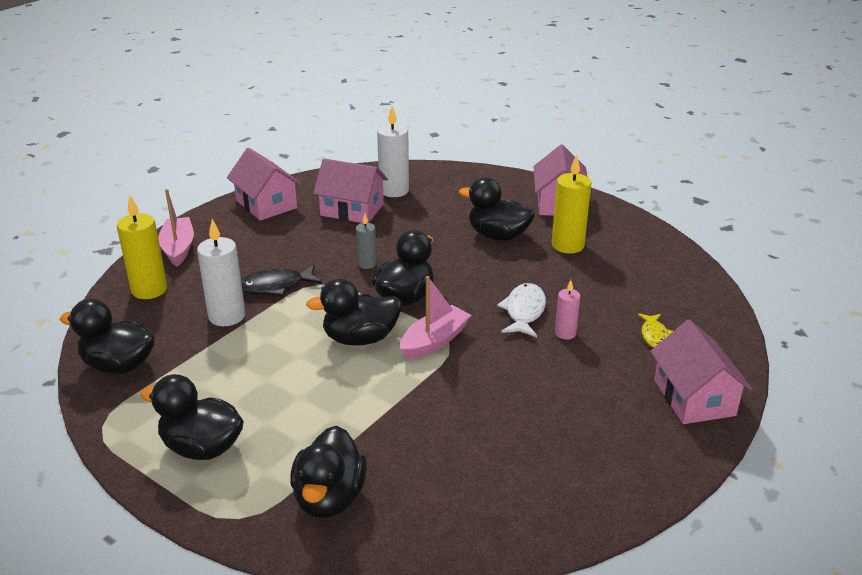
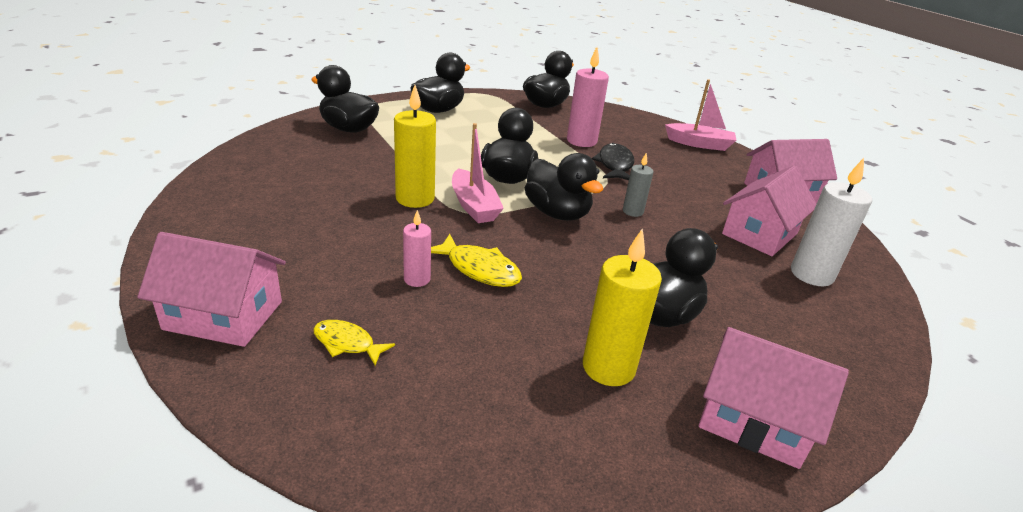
camera: 110 degrees right, 0 degrees up
(149, 290) = (637, 126): yellow candle -> yellow candle (415, 199)
(227, 316) = (581, 141): white candle -> pink candle
(524, 311) = (479, 269): white fish -> yellow fish

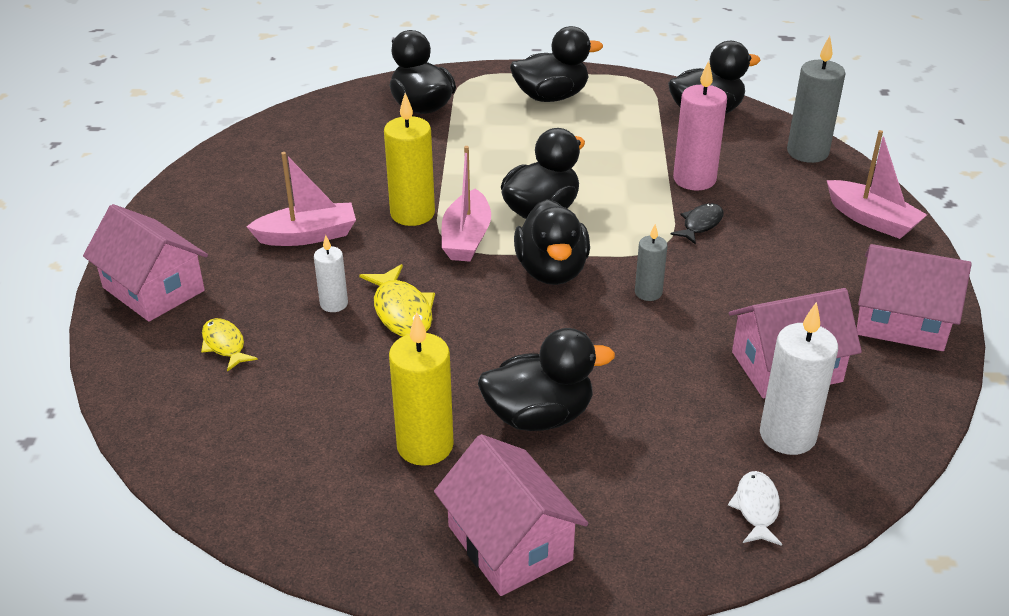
camera: 35 degrees right, 5 degrees up
(341, 233) = (307, 236): none -> pink boat
(417, 279) = (334, 304): pink candle -> white candle
(615, 165) = (700, 224): black fish -> black fish, size x0.66
(625, 116) = (807, 152): none -> grey candle
(855, 327) = (756, 508): none -> white fish

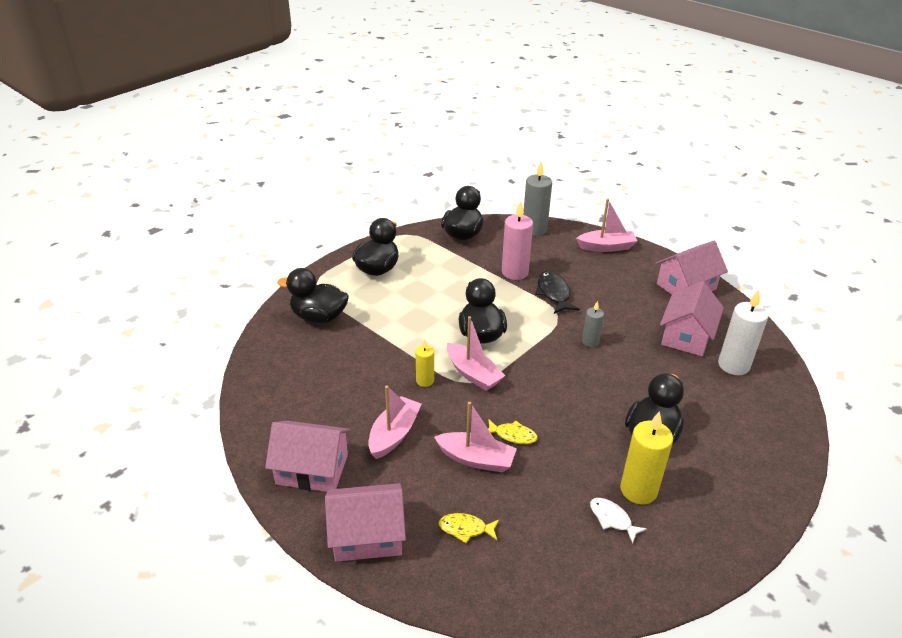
camera: 50 degrees left, 0 degrees up
(334, 304) = (476, 459): white candle -> pink boat
(402, 311) = (513, 435): yellow fish -> yellow fish, size x0.66
(412, 214) = (425, 381): yellow candle -> yellow candle, size x0.57
(510, 543) = (738, 499): pink house -> pink house (312, 469)
(552, 271) = (537, 361): black duck -> none
(700, 224) = (554, 293): black fish -> black fish, size x1.51
(756, 508) = (774, 404): white fish -> white fish (612, 519)

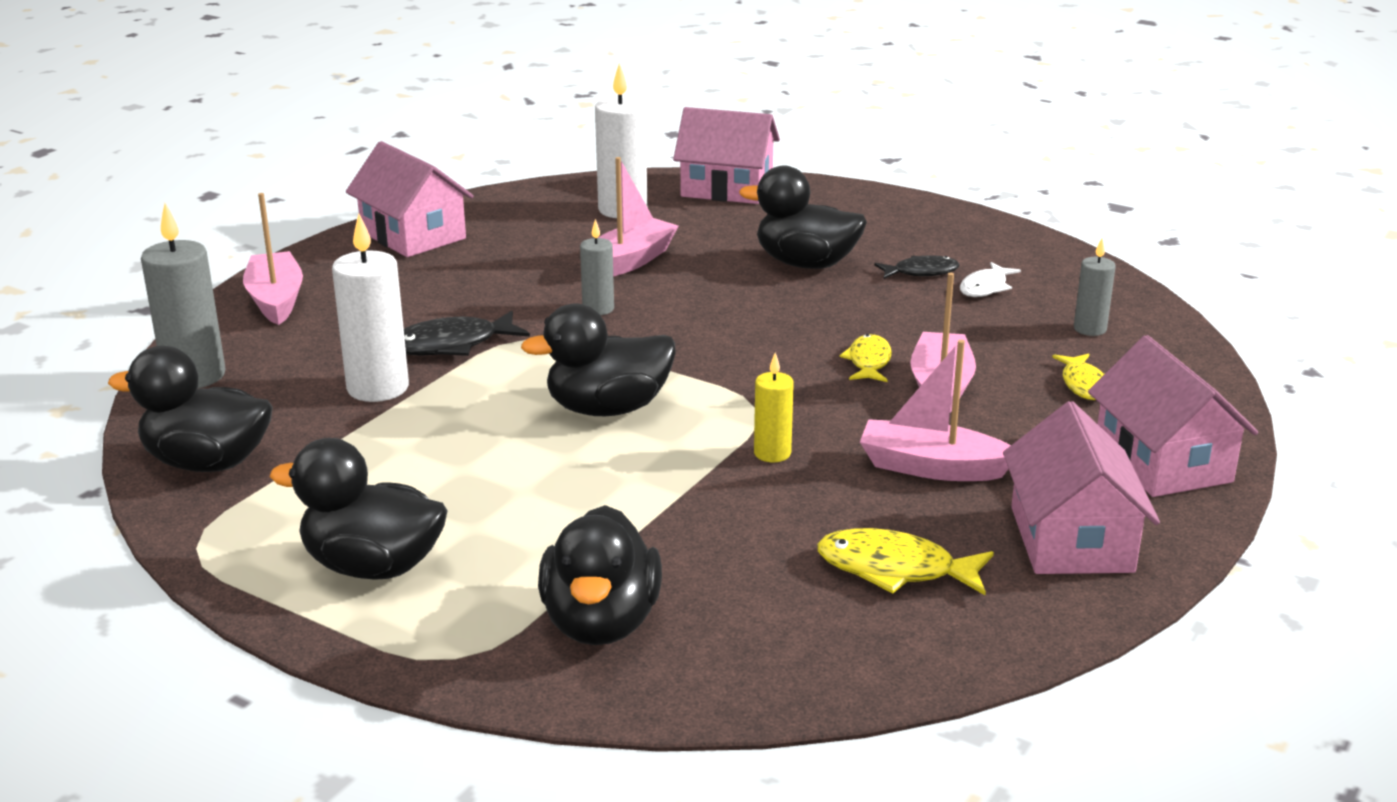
camera: 100 degrees left, 10 degrees down
(316, 401) = (895, 569): none -> yellow fish
(473, 374) = (731, 407): pink boat -> pink boat (630, 261)
(514, 272) = (378, 388): pink candle -> white candle
(542, 559) = (1090, 329): none -> grey candle
(638, 490) = (921, 272): yellow candle -> black fish
(686, 336) = (558, 238): pink house -> pink house (727, 188)

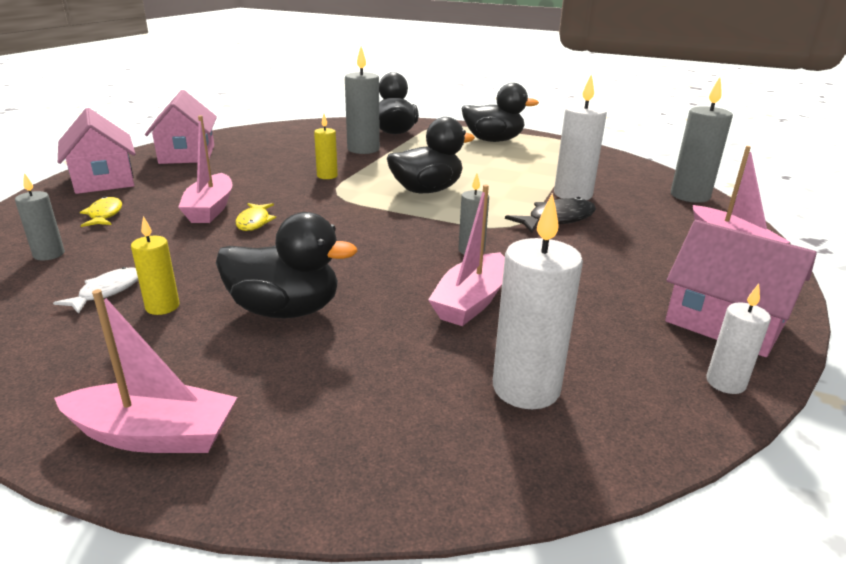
camera: 170 degrees right, 0 degrees up
(207, 463) = (612, 164): black duck -> none
(473, 205) = (725, 383): none -> white candle
(694, 540) = (363, 149): none -> grey candle
(727, 188) = (391, 461): pink house -> none
(895, 569) = (275, 145): yellow fish -> none
(921, 272) = (162, 307): black fish -> yellow candle
(931, 467) = (240, 174): pink boat -> pink boat (154, 435)

